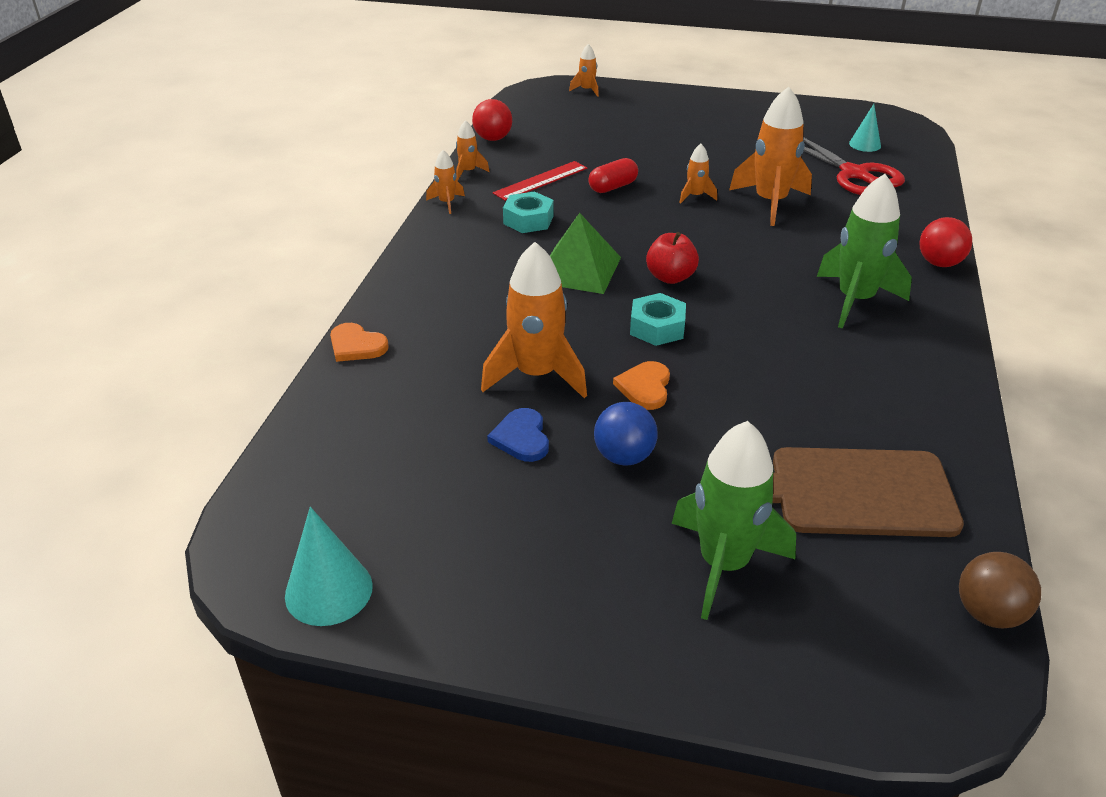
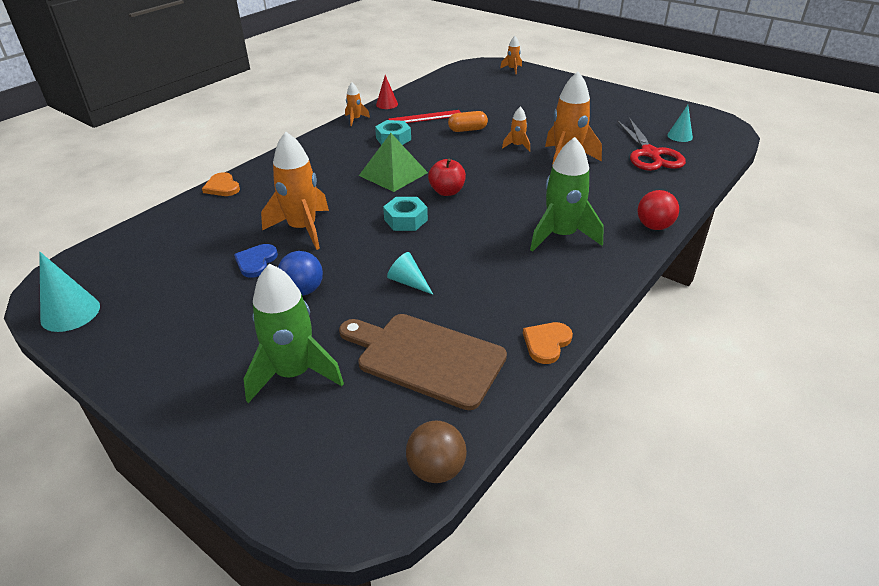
camera: 25 degrees right, 0 degrees up
(468, 172) = (387, 104): orange rocket -> red cone
(493, 139) = (422, 88): red ball -> none
(613, 187) = (467, 130): red capsule -> orange capsule
(645, 387) = (359, 253): orange heart -> orange heart (546, 343)
(741, 407) = (408, 282): none -> turquoise cone

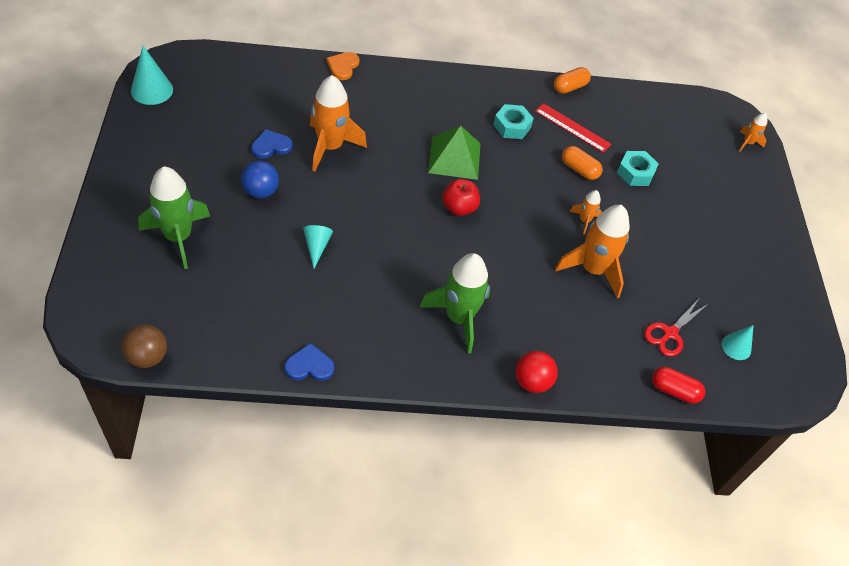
camera: 45 degrees right, 15 degrees up
(355, 119) = (520, 82): orange rocket -> none
(387, 104) = (570, 87): red cone -> orange capsule
(405, 220) = (394, 202): turquoise nut -> turquoise nut (635, 173)
(426, 357) = (242, 300): brown cutting board -> none
(546, 343) = (309, 365): orange heart -> blue heart
(650, 154) = (670, 333): red scissors -> red scissors, size x0.64
(702, 172) = (674, 390): none -> red capsule

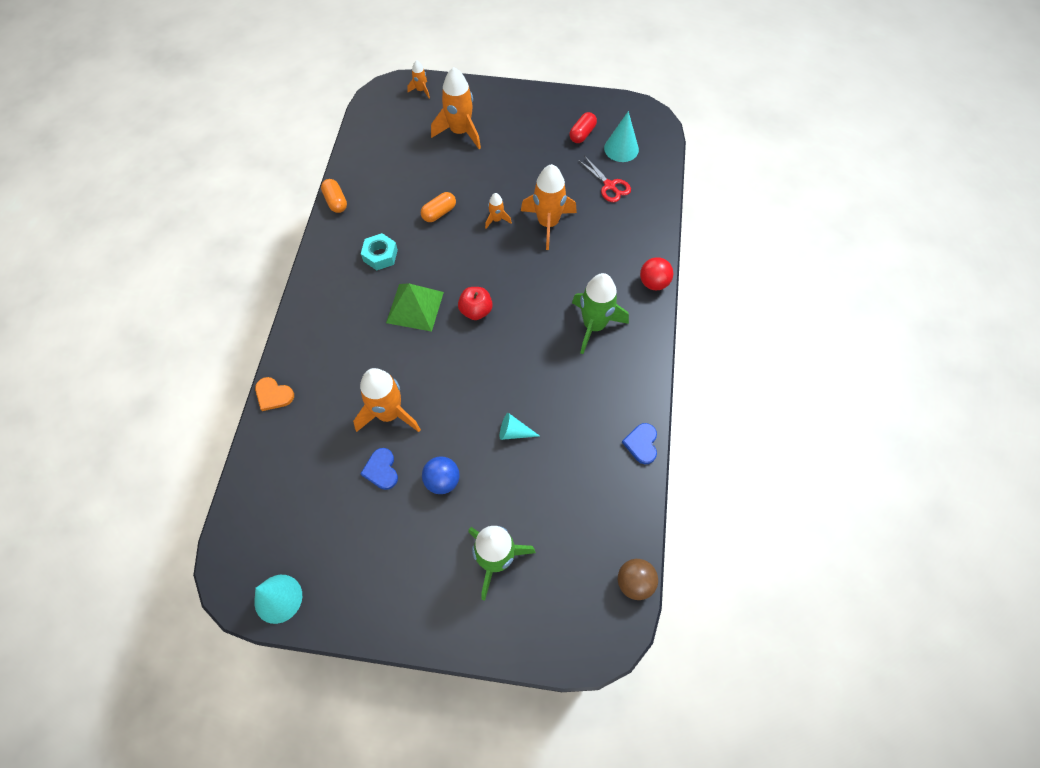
camera: 75 degrees left, 10 degrees up
(572, 128) = (388, 209): red ruler -> none
(635, 173) = (446, 173): turquoise nut -> none
(674, 390) = (659, 194): red capsule -> red capsule (582, 134)
(700, 181) = (460, 132): none -> orange rocket
(736, 347) = (621, 148): turquoise cone -> turquoise cone, size x1.55

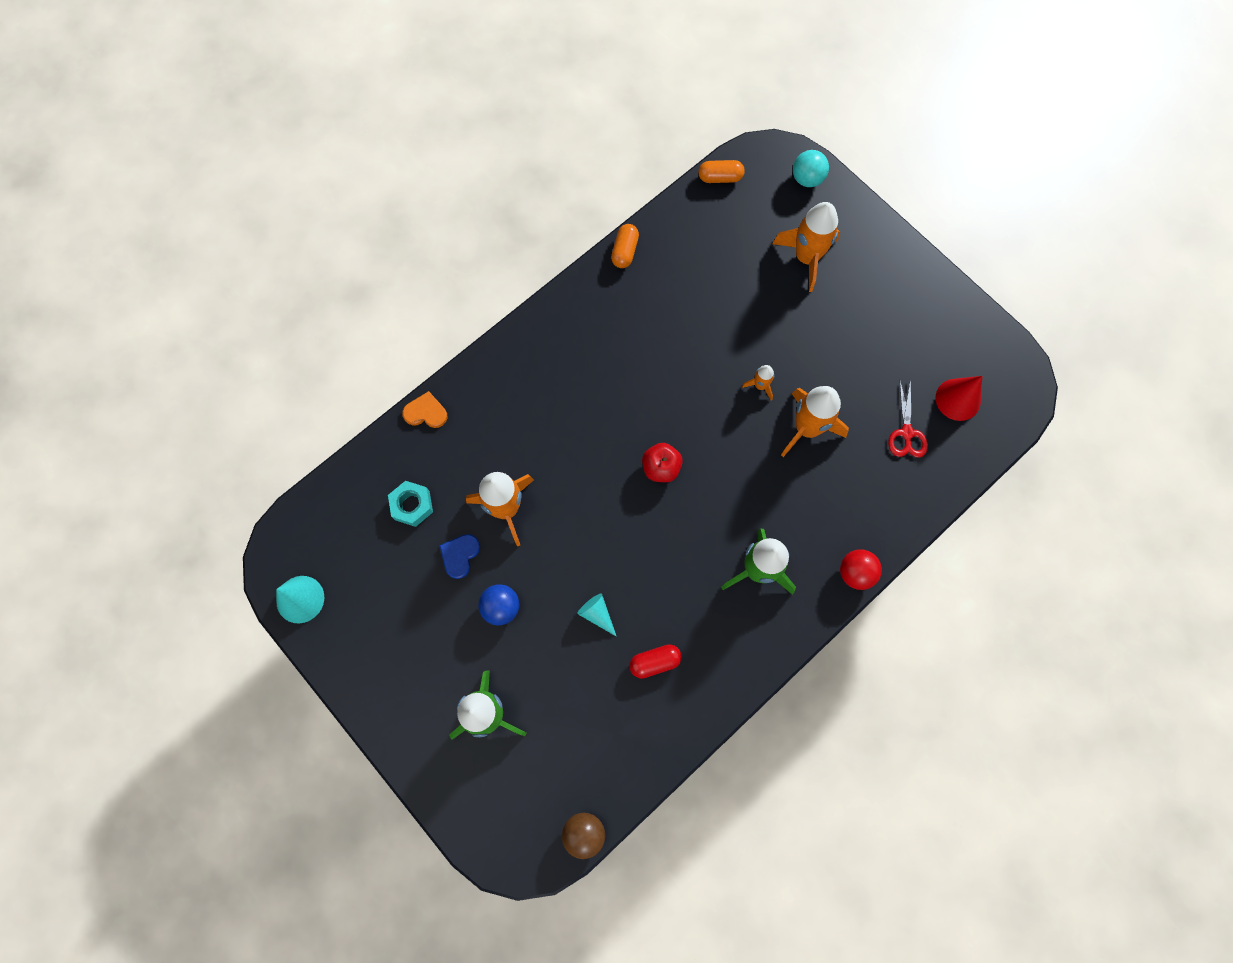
camera: 40 degrees right, 10 degrees up
(273, 395) = (426, 412): orange heart -> orange heart turned 120 degrees clockwise
(380, 255) = (620, 341): turquoise nut -> turquoise nut (412, 505)
(415, 307) = (609, 420): green pyramid -> none
(421, 90) = (807, 179): orange rocket -> turquoise ball
(439, 213) = (711, 336): orange capsule -> orange capsule (720, 177)
(582, 134) = (931, 352): red capsule -> red capsule (655, 662)
(621, 148) = (958, 399): turquoise cone -> red cone
(641, 444) = (699, 719): blue heart -> none

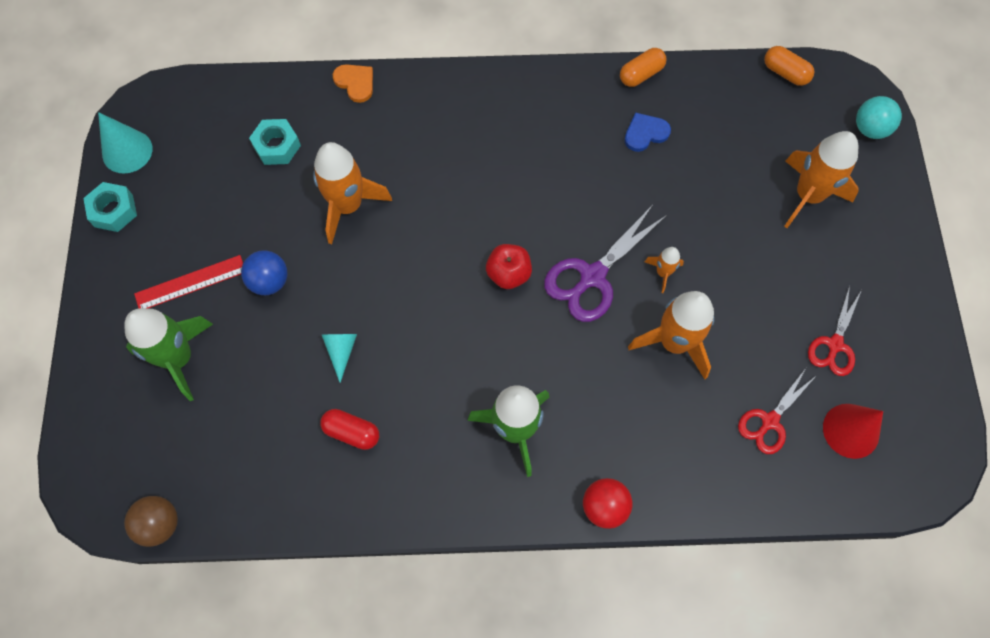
camera: 40 degrees right, 5 degrees down
(334, 651) = (114, 211): none -> turquoise nut
(445, 655) = (190, 283): none -> red ruler
(460, 555) = (276, 214): blue heart -> blue heart (645, 133)
(717, 425) = (592, 276): none -> purple scissors
(904, 349) = (834, 344): none -> red scissors

